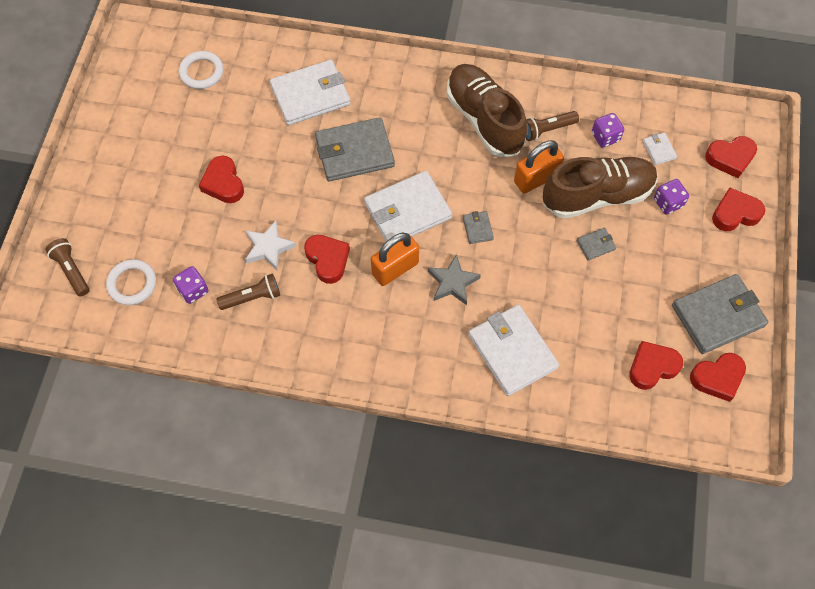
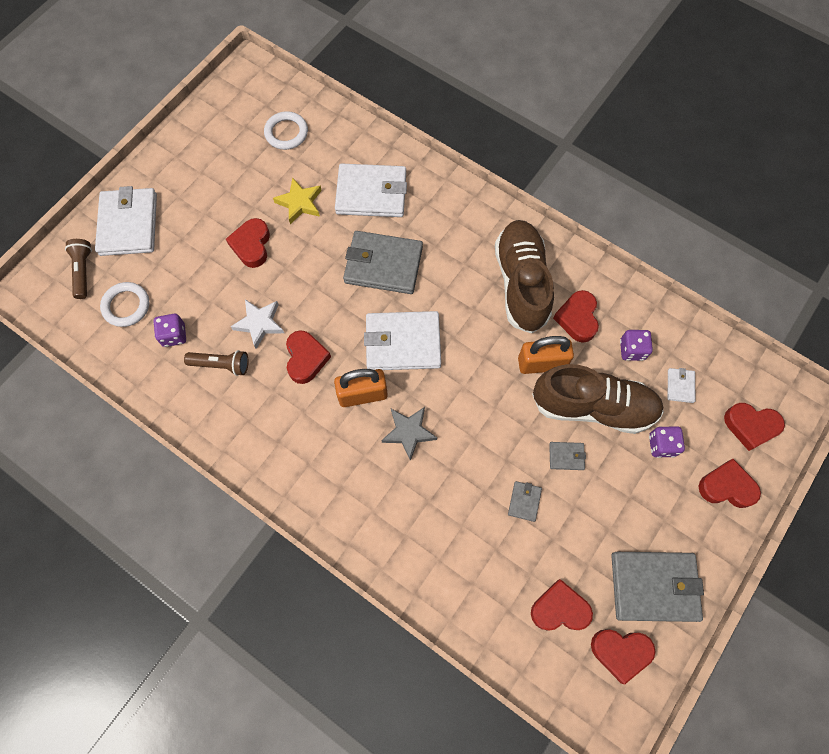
camera: 25 degrees right, 5 degrees up
(248, 129) = (299, 203): none -> yellow star
(477, 228) = (459, 389): grey wallet -> grey wallet (524, 501)
(512, 351) = (430, 527): white wallet -> white wallet (128, 224)
(547, 130) = (577, 318): brown flashlight -> red heart

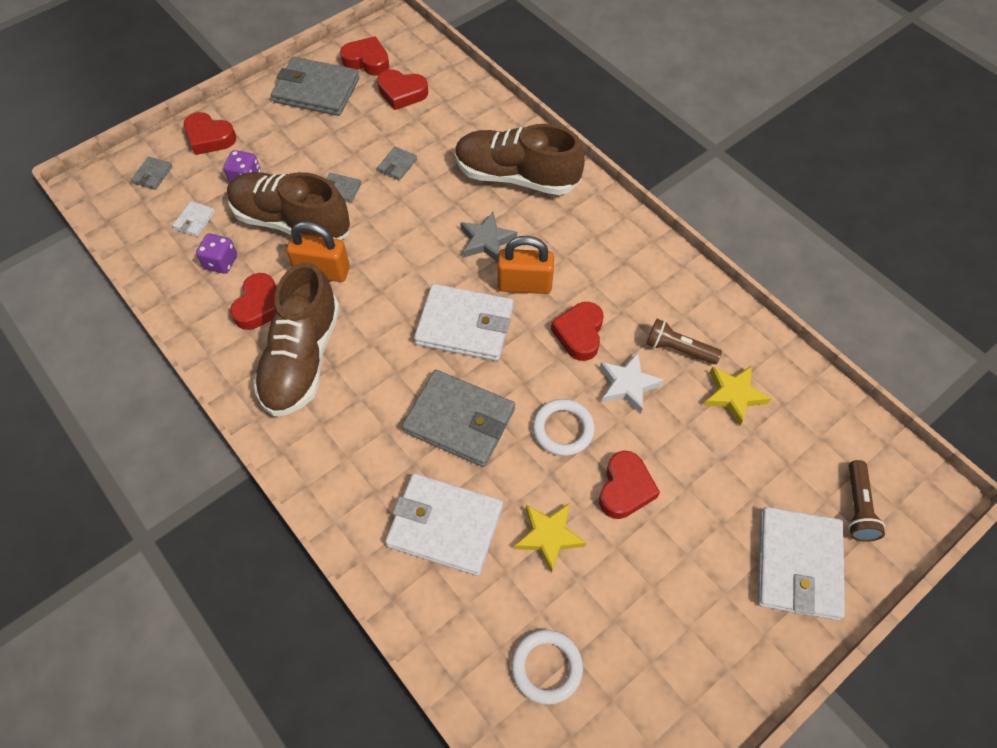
camera: 165 degrees left, 10 degrees down
(126, 306) = (795, 446): white ring -> white ring (563, 429)
(174, 335) = (733, 395): purple dice -> yellow star
(401, 518) = (516, 176): none -> brown shoe
(750, 426) = (153, 175): red heart -> grey wallet

